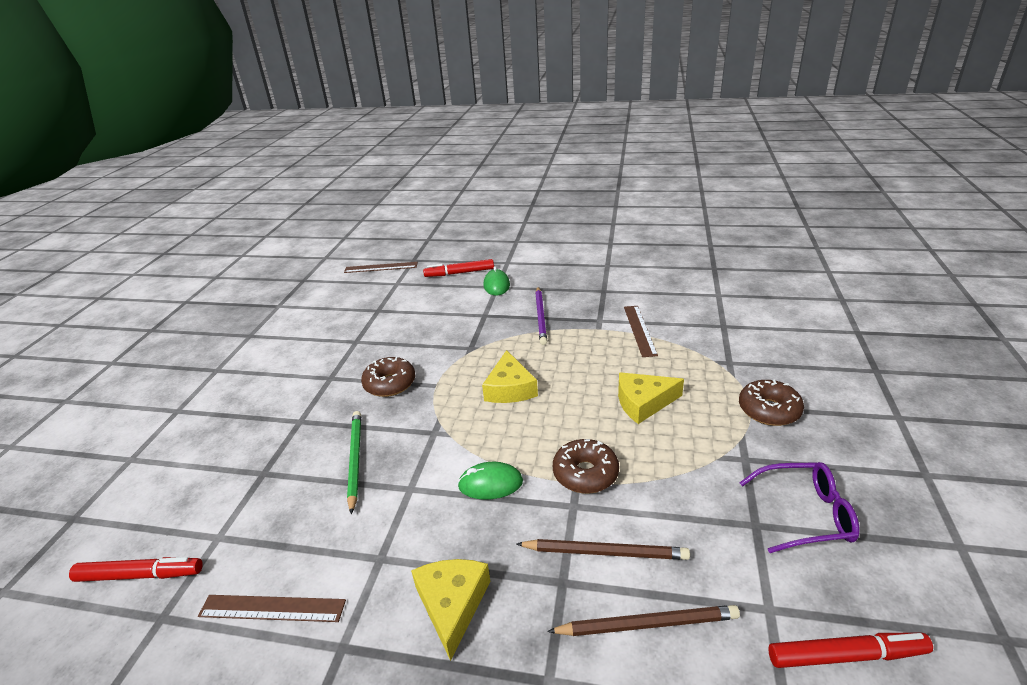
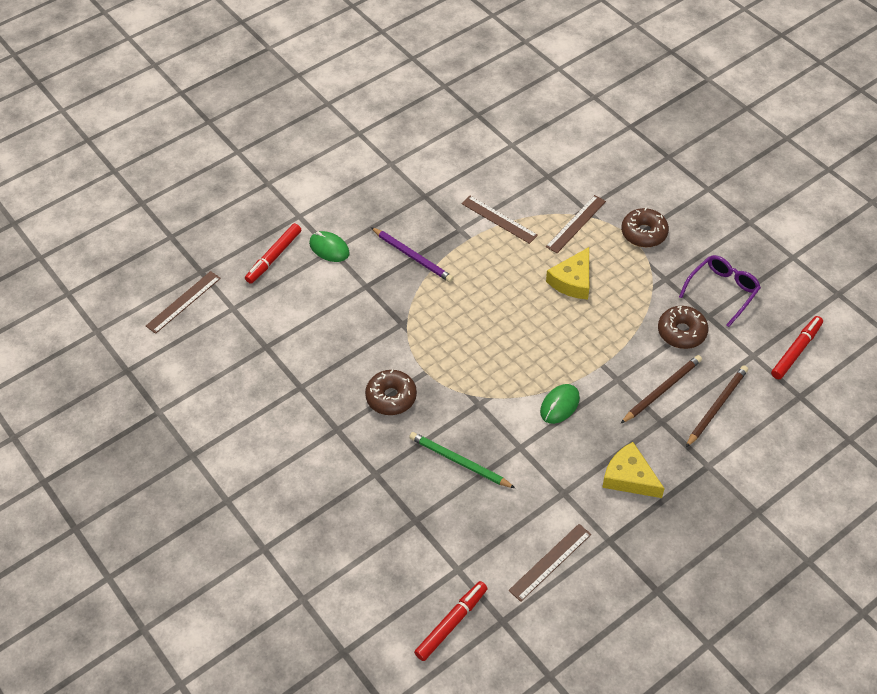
camera: 50 degrees left, 20 degrees up
(510, 388) = (479, 334): yellow cheese -> none
(585, 473) = (600, 355): brown donut -> brown donut (681, 332)
(705, 367) = (576, 224): none -> brown ruler

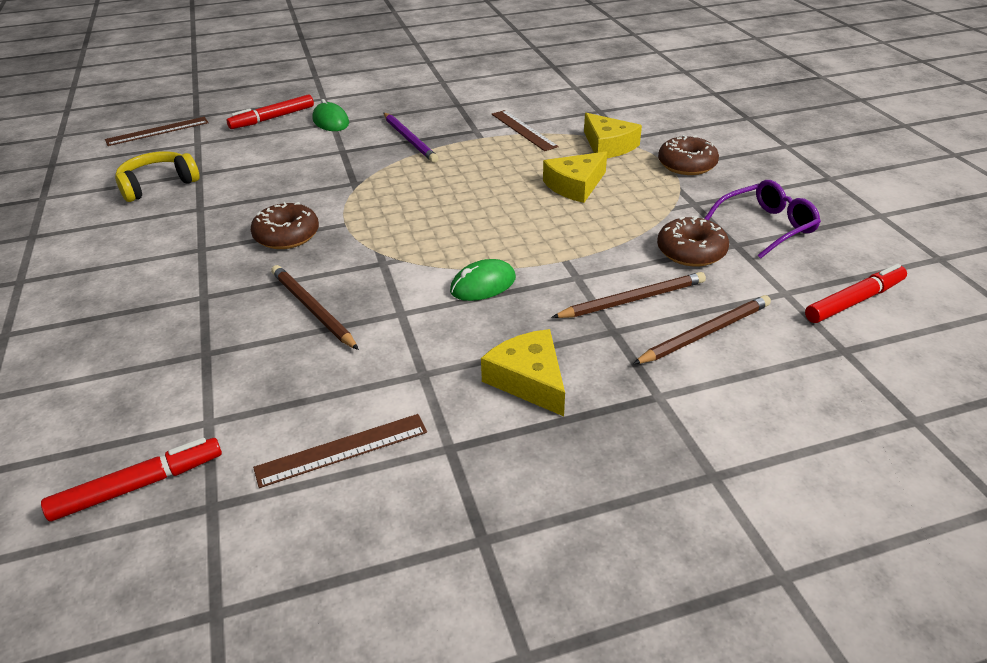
camera: 20 degrees right, 15 degrees down
(243, 369) = (158, 185): none -> yellow headphones
(459, 462) = (312, 309): green pencil -> brown pencil
(576, 224) = (608, 146): brown ruler -> yellow cheese

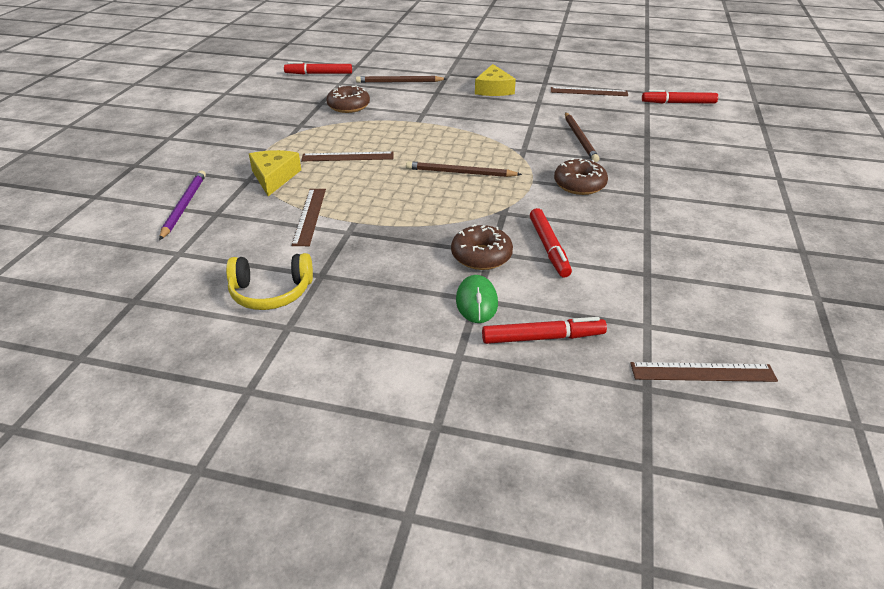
camera: 150 degrees left, 0 degrees up
(158, 185) = (690, 272): yellow headphones -> yellow headphones (271, 292)
(293, 167) = (548, 248): none -> red marker
(409, 139) = (418, 242): purple pencil -> purple pencil (184, 206)
(483, 285) = (476, 123): green mouse -> none
(575, 186) = (347, 156): yellow cheese -> brown ruler
(632, 299) = (410, 99): brown pencil -> brown pencil (460, 173)
(686, 165) = (254, 146): brown donut -> brown donut (481, 256)
(766, 227) = (289, 104): purple glasses -> none

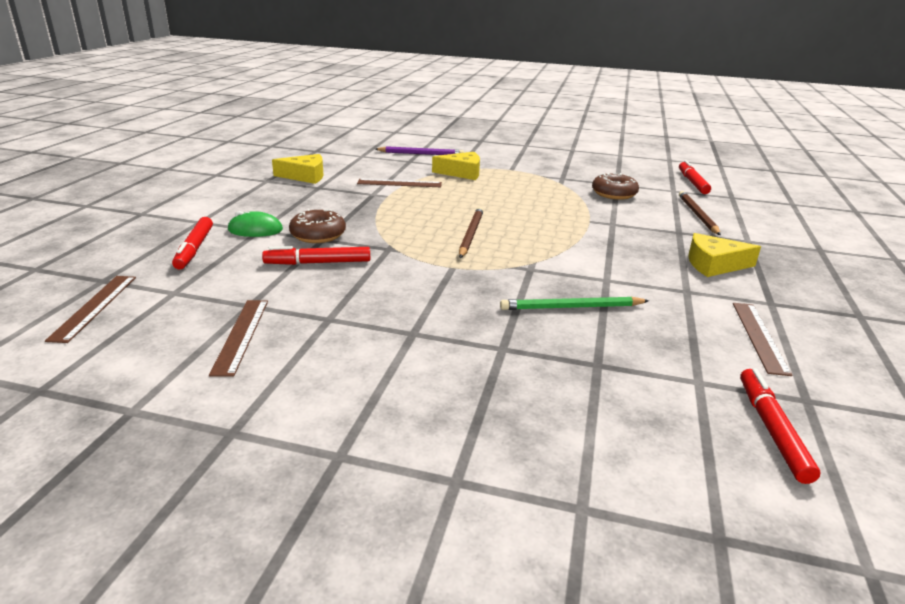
camera: 90 degrees right, 10 degrees down
(271, 292) = (305, 176): yellow headphones -> yellow cheese
(347, 156) = (501, 193): brown ruler -> brown ruler (241, 335)
(579, 185) = (441, 292): brown donut -> none
(580, 139) = (571, 307): brown pencil -> green pencil

